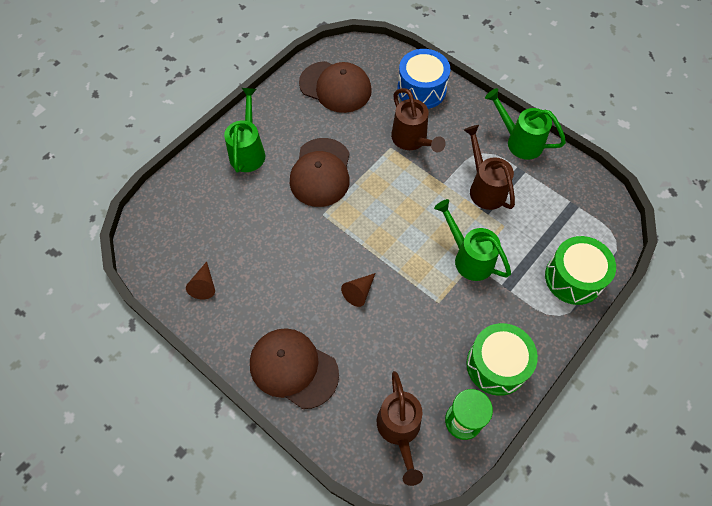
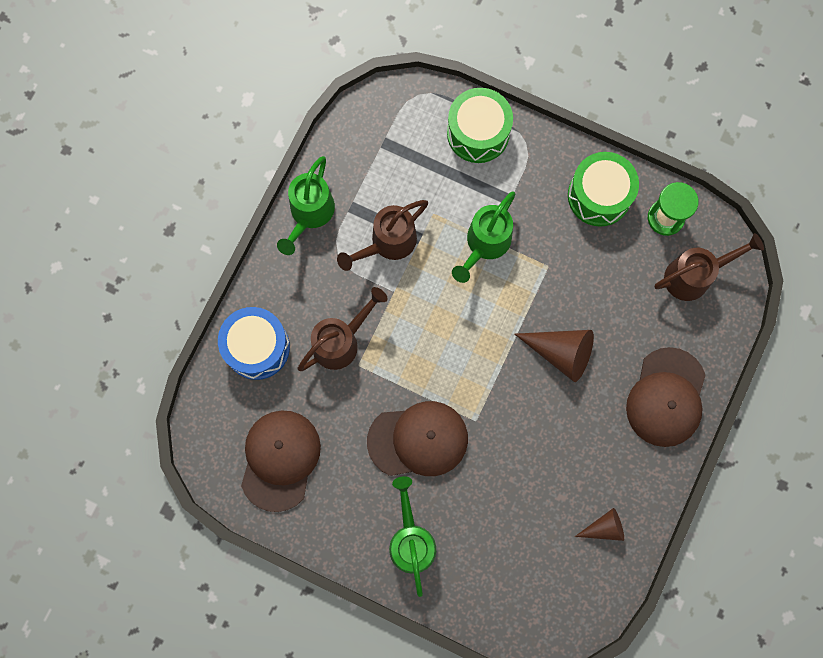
camera: 105 degrees left, 15 degrees up
(248, 151) = (411, 541): green watering can -> green watering can turned 90 degrees clockwise
(359, 292) = (561, 353): brown cone -> brown cone, size x1.67

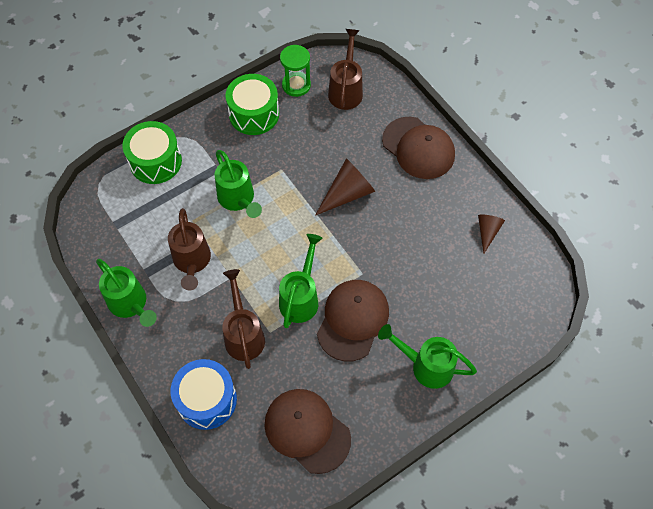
camera: 60 degrees left, 15 degrees down
(412, 374) = (301, 298): none -> green watering can

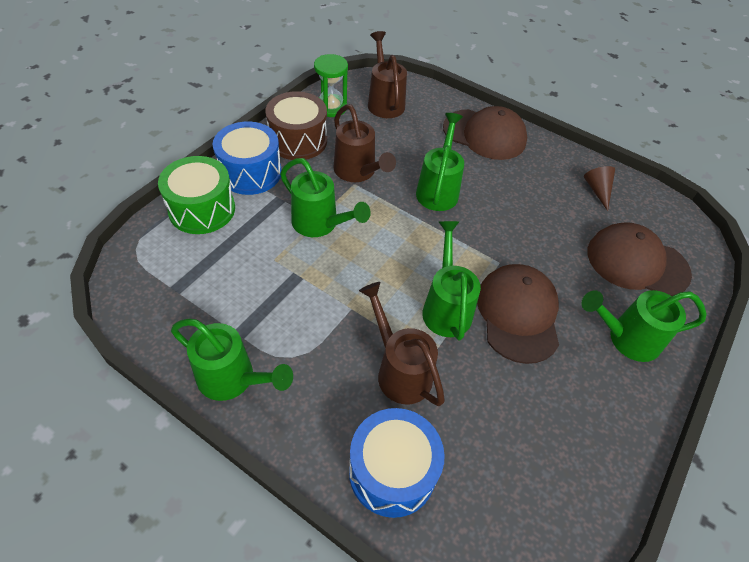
camera: 25 degrees left, 10 degrees down
(192, 261) = (294, 304): brown watering can -> brown watering can (357, 172)
(204, 137) = (250, 172): none -> blue drum
(254, 114) = (298, 140): green drum -> brown drum
(307, 431) = (541, 465): brown cap -> brown cap (637, 263)
(347, 193) = (438, 190): brown cone -> green watering can

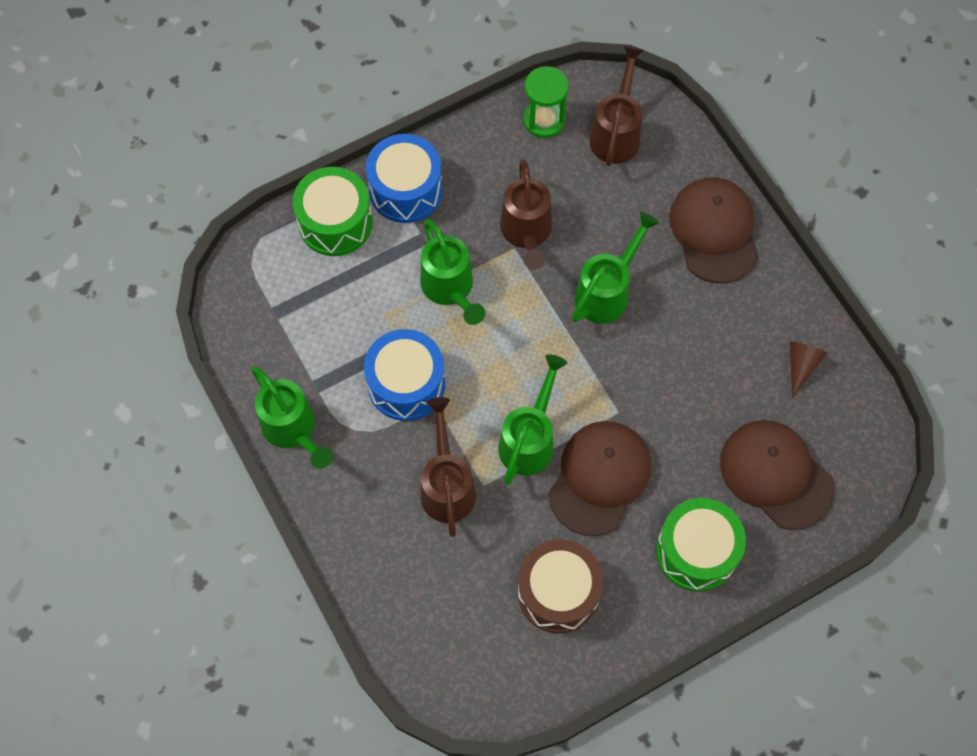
camera: 30 degrees right, 15 degrees up
(298, 140) = (480, 160): brown drum -> brown drum (558, 592)
(392, 471) = (392, 572): blue drum -> blue drum (406, 384)
(484, 134) = (714, 231): brown cap -> brown cap turned 150 degrees counterclockwise
(627, 338) = (696, 551): green watering can -> green drum

